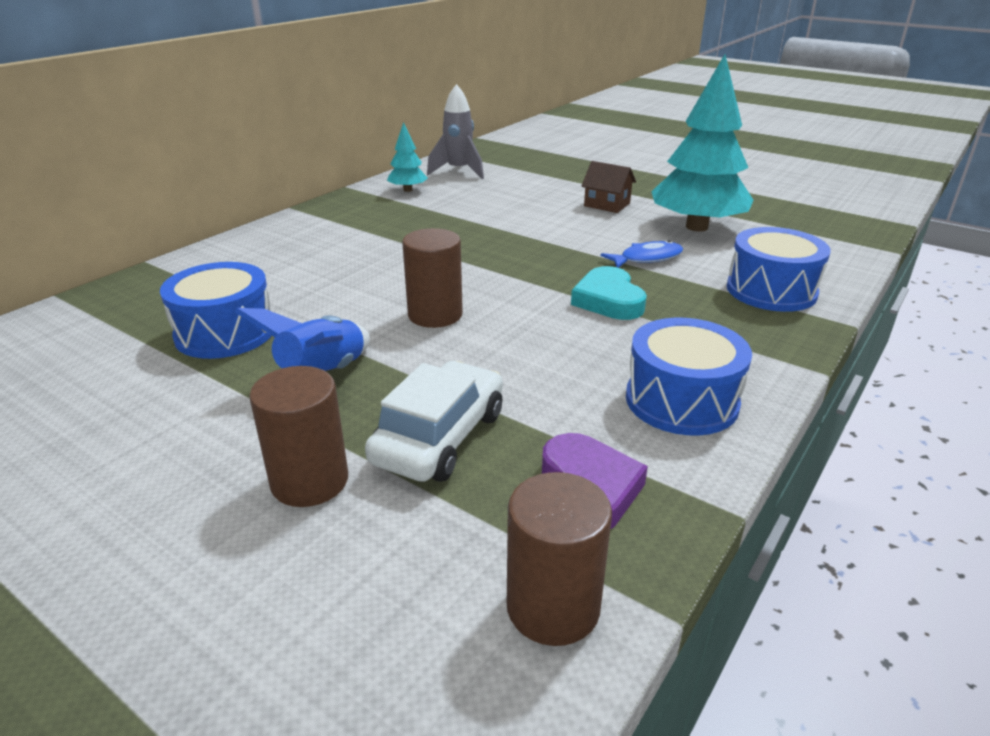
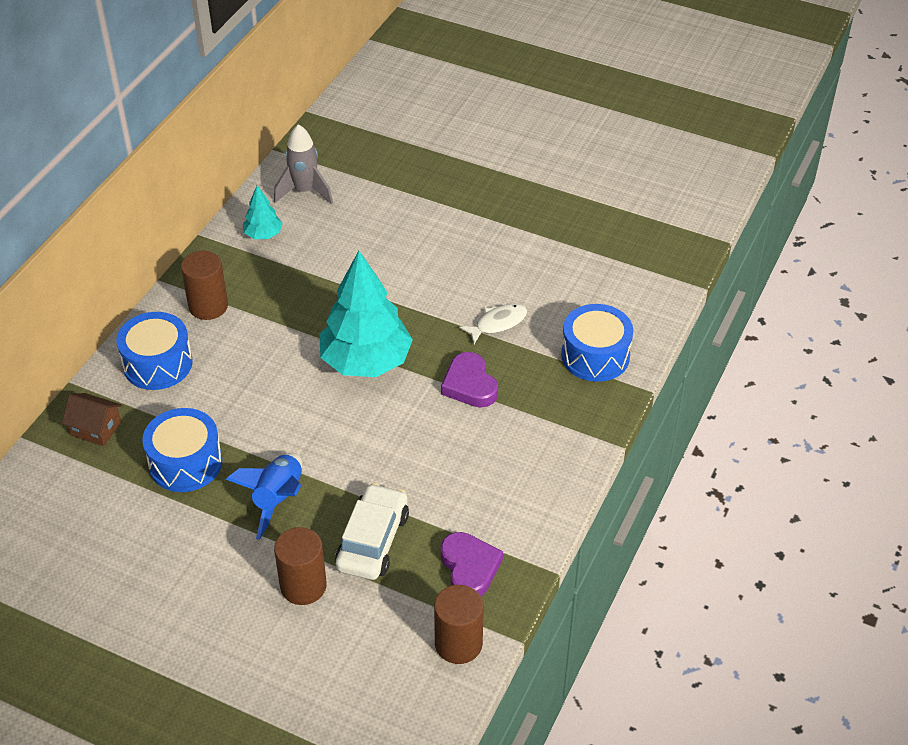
camera: 10 degrees left, 15 degrees up
(435, 315) = (339, 420): brown cylinder -> brown cylinder (208, 306)
(607, 204) = (458, 239): brown house -> brown house (96, 429)
(608, 300) = (469, 385): turquoise heart -> purple heart
(647, 258) = (497, 323): blue fish -> white fish
(681, 400) = (524, 487): blue drum -> blue drum (157, 364)
(696, 227) = (540, 268): turquoise tree -> turquoise tree (366, 361)

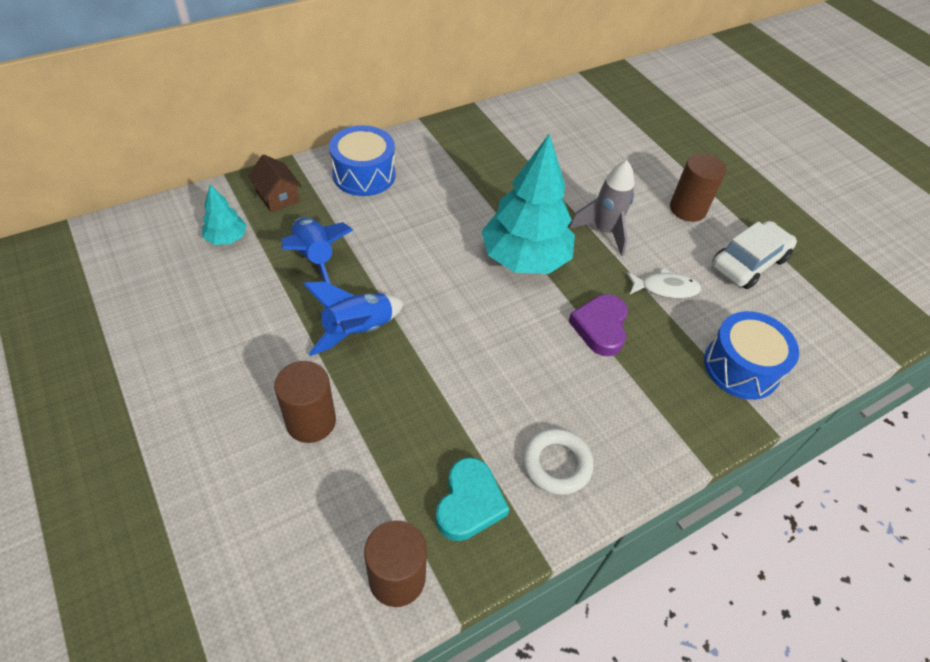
camera: 30 degrees right, 5 degrees up
(185, 463) = (315, 258): blue drum -> blue rocket
(208, 306) = (437, 153): brown cylinder -> brown cylinder (687, 209)
(263, 235) = (522, 124): turquoise tree -> turquoise tree (226, 238)
(304, 191) = (579, 110): grey rocket -> grey rocket (604, 231)
(372, 541) = (403, 418): white car -> white car (748, 262)
(469, 568) = (469, 503): purple heart -> turquoise heart
(511, 505) = (556, 464): none -> white ring

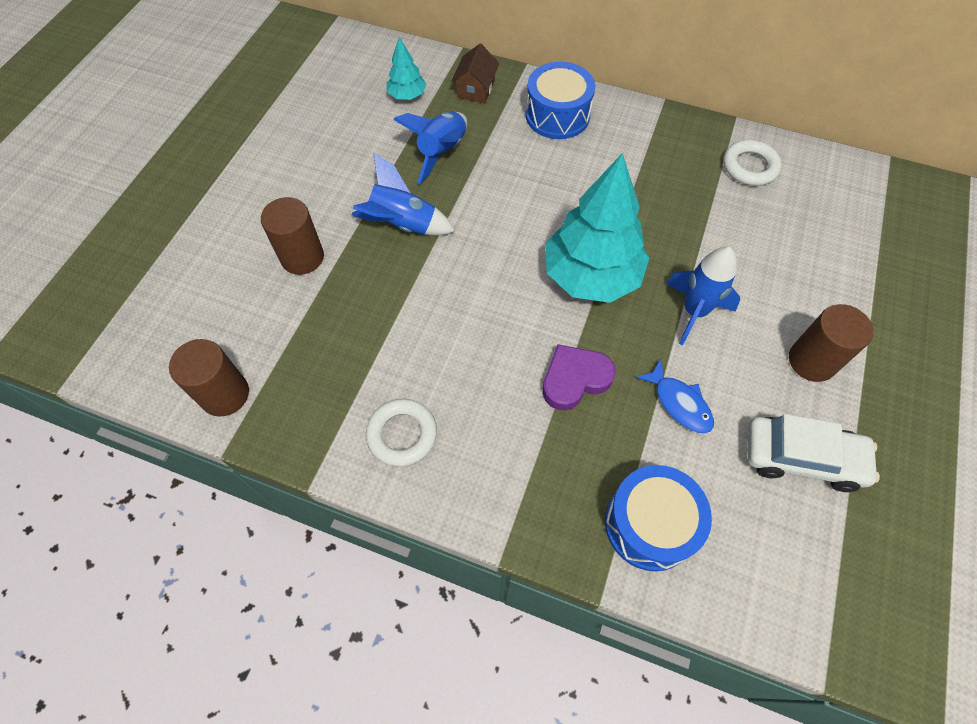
camera: 55 degrees right, 10 degrees up
(469, 503) = (318, 398): turquoise heart -> none
(520, 126) = (749, 167): none -> white ring
(604, 231) = (694, 312): grey rocket -> blue rocket
(665, 288) = (679, 403): white fish -> blue fish

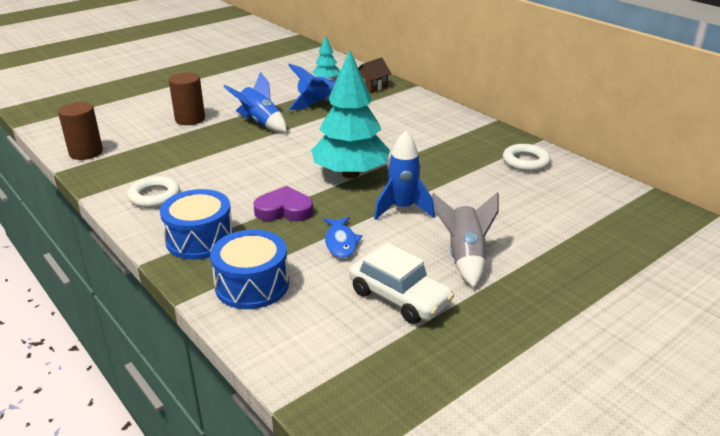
camera: 30 degrees right, 30 degrees down
(557, 115) = (412, 108): blue drum -> blue drum (200, 239)
(812, 361) = (464, 257): brown cylinder -> grey rocket

